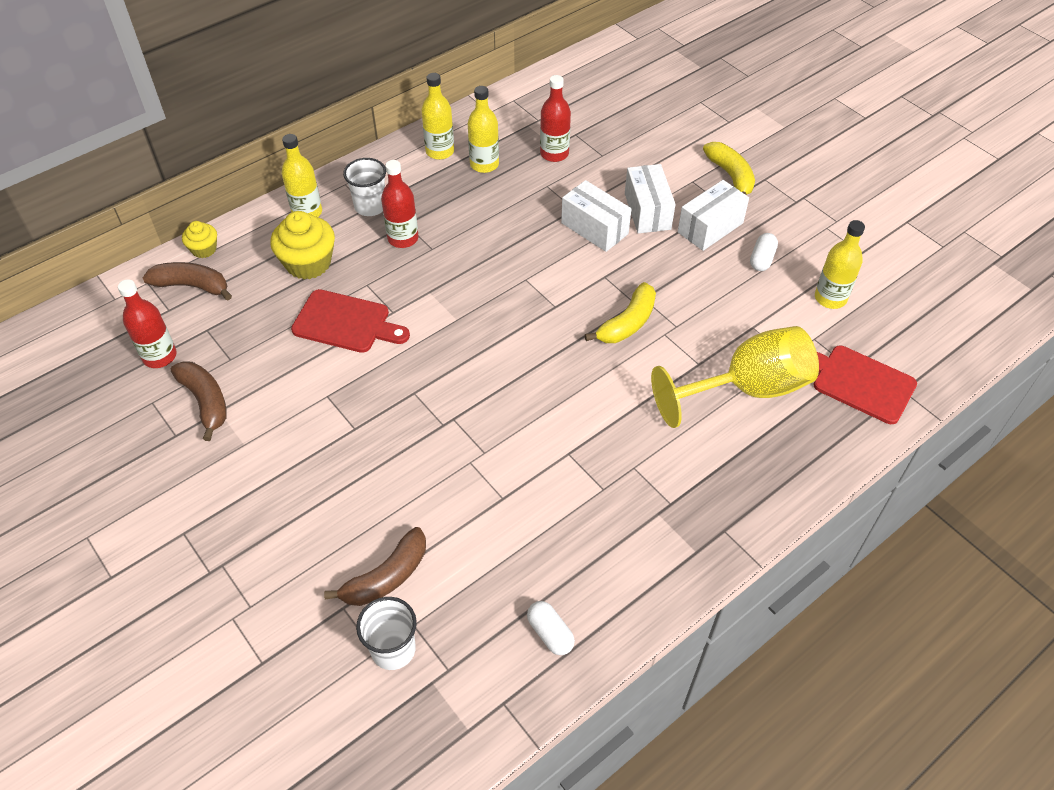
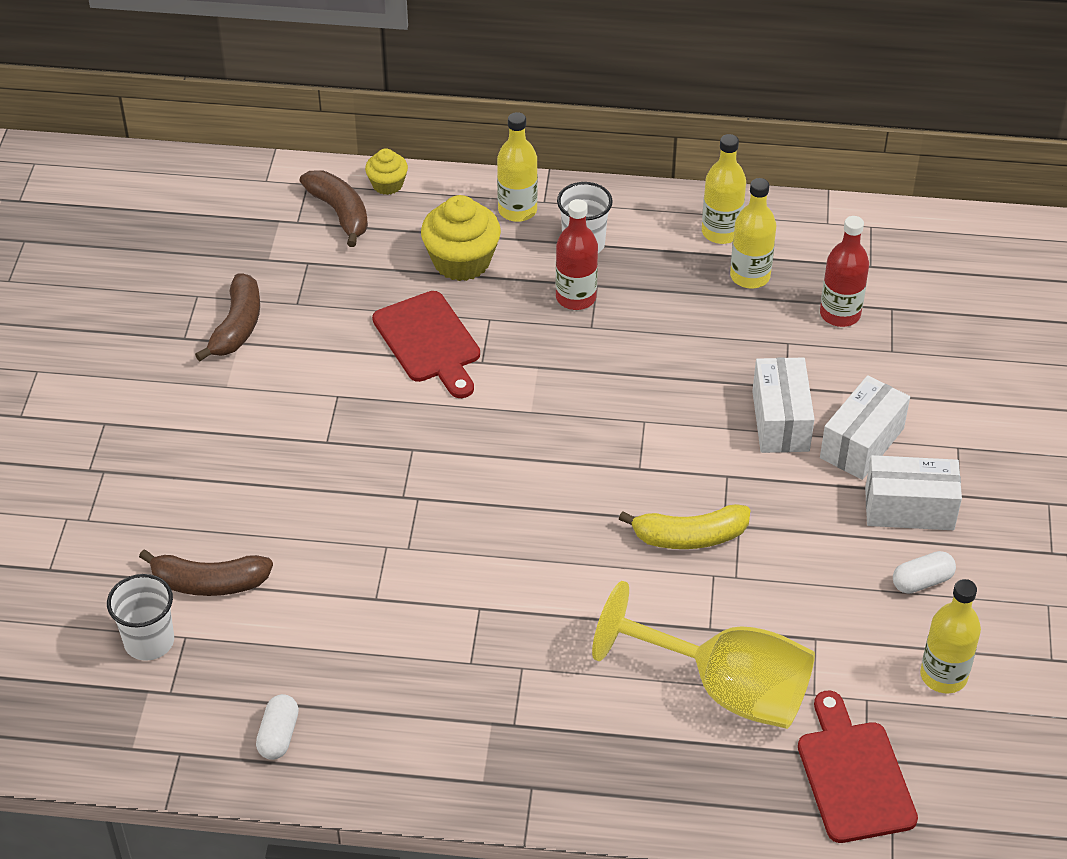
camera: 45 degrees right, 5 degrees down
(160, 356) = (245, 259): red bottle -> none
(730, 176) = (1011, 472): yellow banana -> none

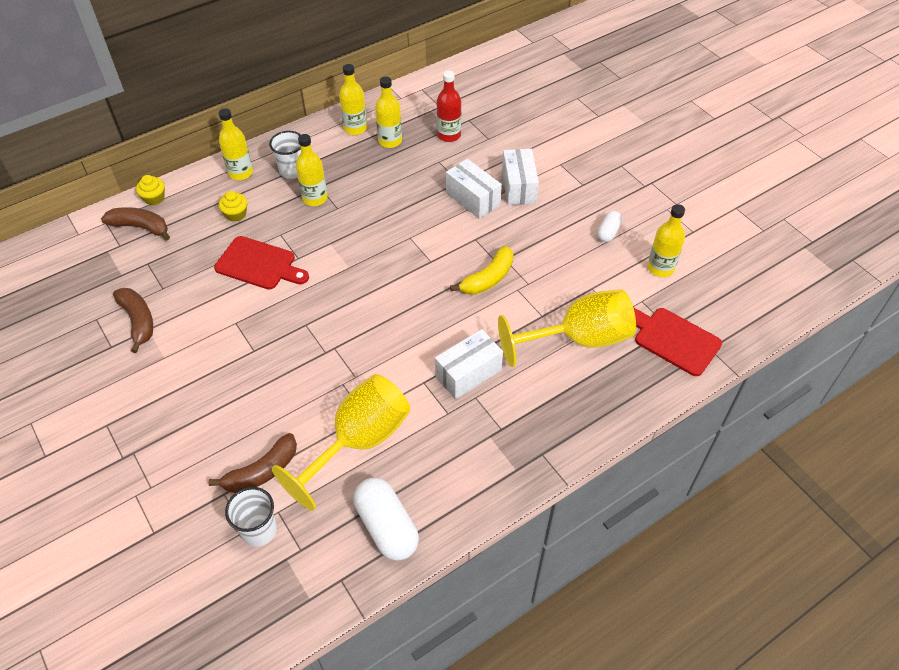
camera: 40 degrees left, 5 degrees up
(278, 735) = (387, 527): white capsule -> white capsule, size x1.82
(340, 623) = (359, 441): none -> yellow goblet
(461, 261) = (236, 214): yellow cupcake -> yellow cupcake, size x0.56
(576, 298) = (315, 198): red bottle -> yellow bottle
(909, 509) = (569, 203): white box -> white box (468, 373)

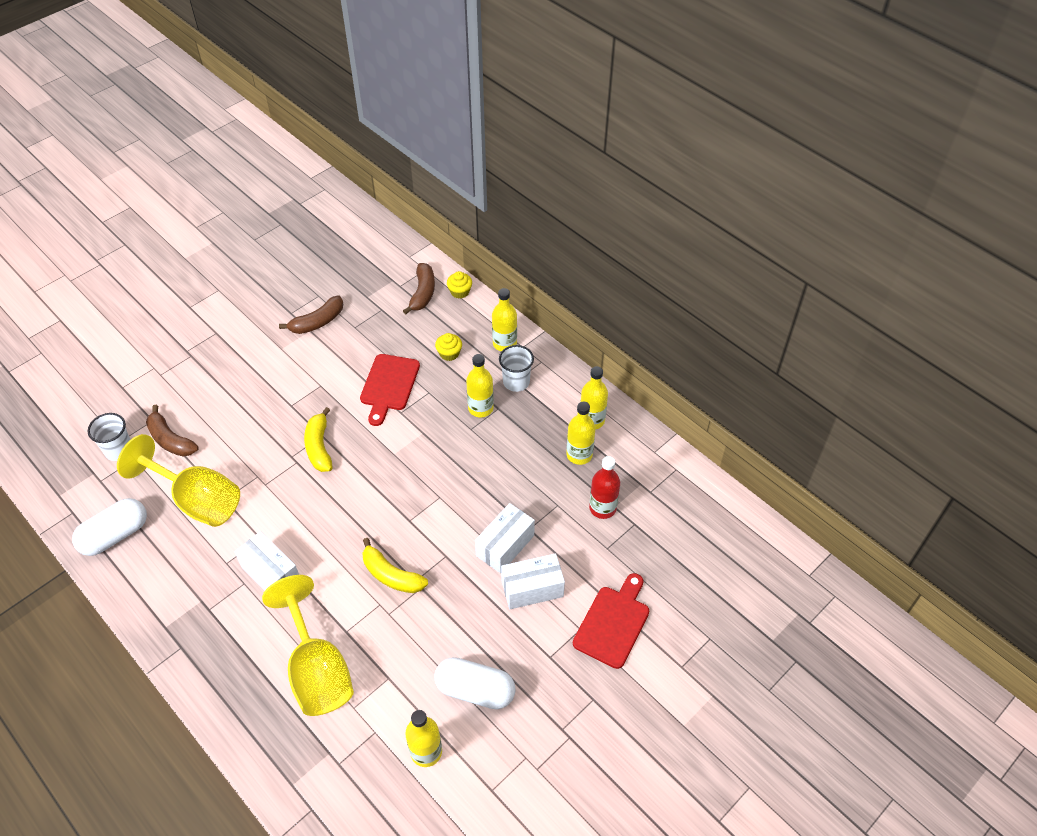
camera: 80 degrees right, 0 degrees up
(320, 327) = (319, 447): none -> yellow banana
(608, 232) = (475, 690): white capsule -> white capsule, size x1.82
(673, 339) = (322, 768): red cutting board -> red cutting board (613, 623)

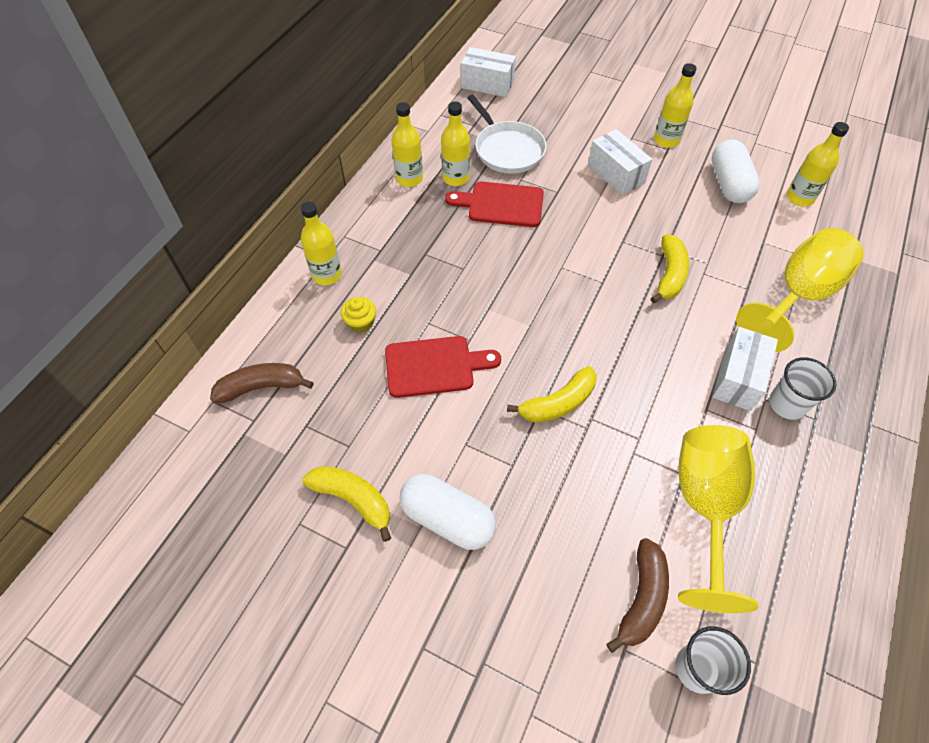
camera: 110 degrees left, 5 degrees up
(115, 535) = (812, 583): white capsule -> white capsule (447, 519)
(317, 322) = (353, 499): brown banana -> yellow banana
(460, 292) = (249, 346): yellow cupcake -> none
(480, 408) = (431, 268): yellow bottle -> yellow bottle (666, 140)
(505, 545) = (585, 203): white box -> white box (487, 84)
(516, 382) = (382, 249): white cup -> white cup (787, 404)
(602, 508) = (507, 150): red bottle -> white pan
(613, 623) = (613, 121): red cutting board -> red cutting board (501, 204)

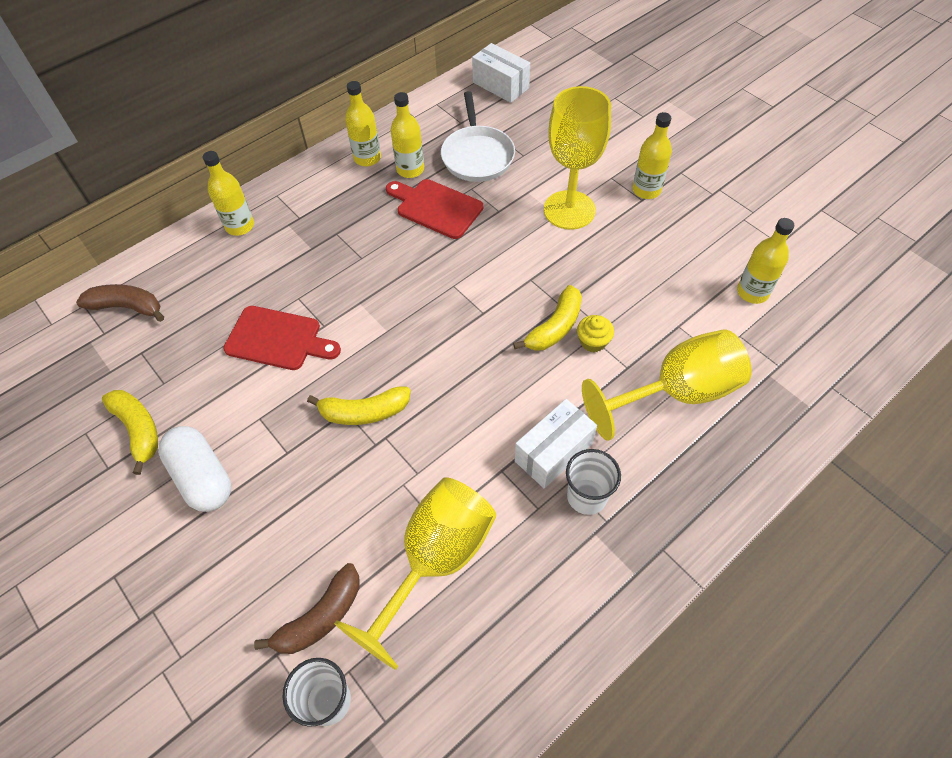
camera: 25 degrees right, 0 degrees up
(361, 322) = (241, 278): yellow cupcake -> yellow cupcake (593, 341)
(616, 174) = (569, 210): white box -> yellow goblet
(729, 184) = (683, 254): white capsule -> none

